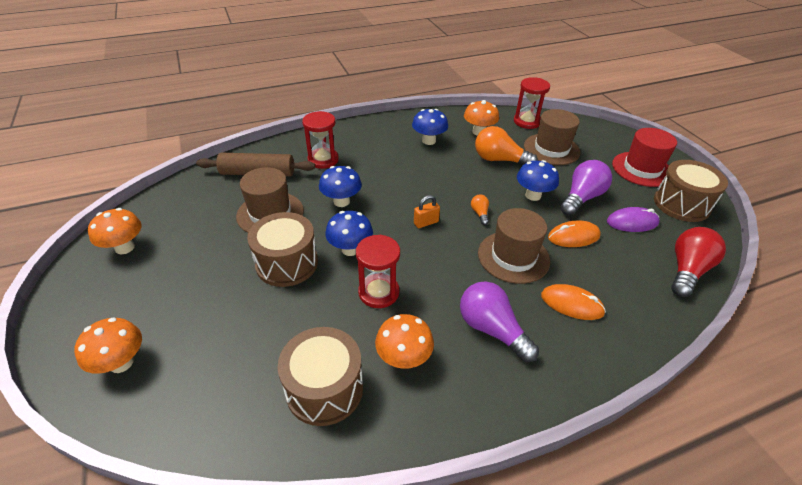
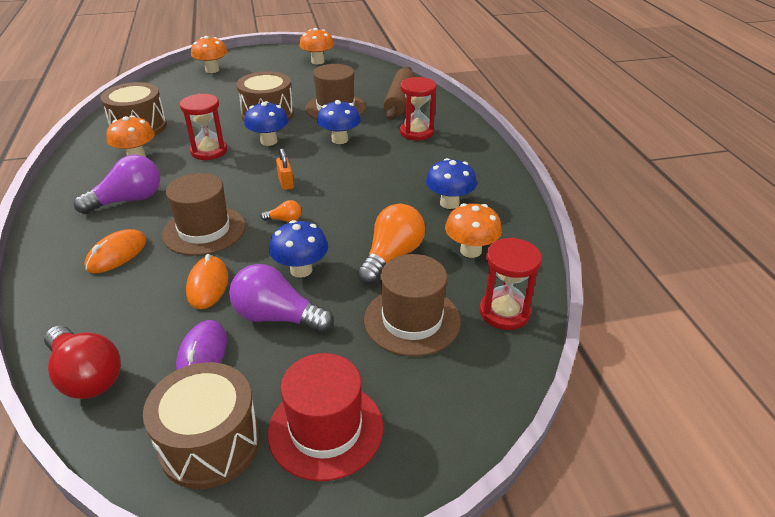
camera: 100 degrees right, 5 degrees down
(581, 198) = (277, 317): purple light bulb -> purple light bulb turned 150 degrees clockwise

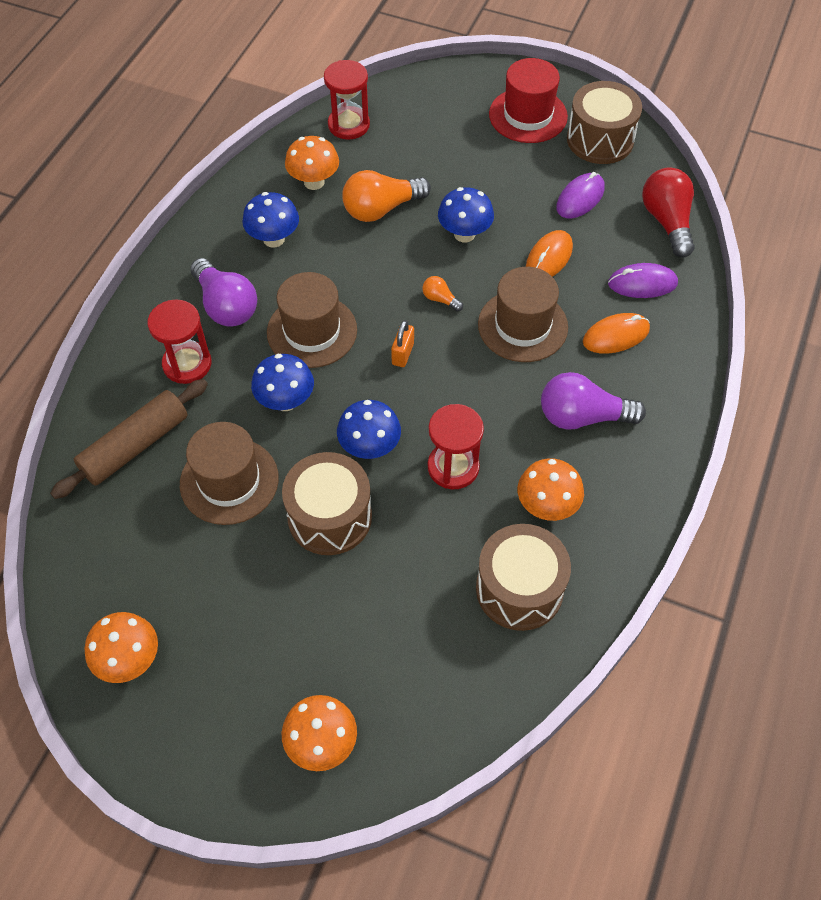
camera: 145 degrees left, 20 degrees up
(101, 302) = (642, 283): none -> purple mouse
(277, 317) = (510, 201): purple light bulb -> purple light bulb (226, 306)
(412, 320) = (417, 151): brown hat -> brown hat (312, 331)

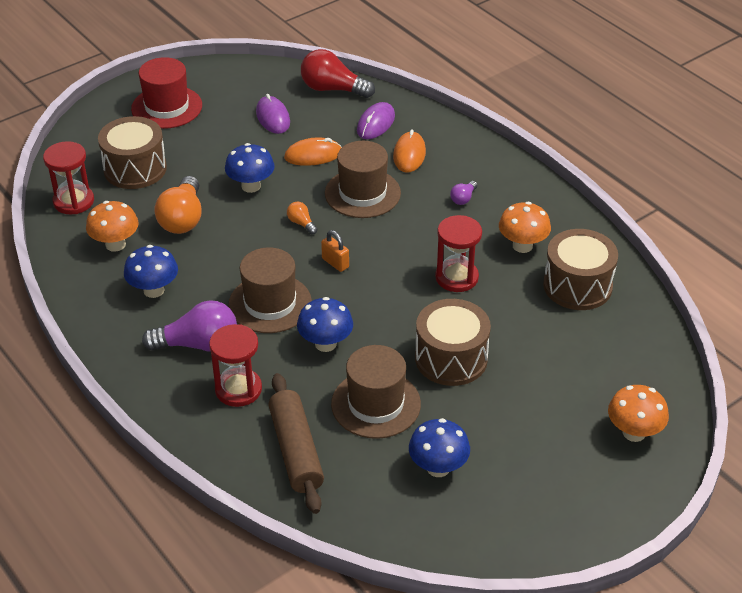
camera: 60 degrees left, 15 degrees down
(129, 660) = (498, 521): orange mushroom -> none
(370, 447) = (406, 313): blue mushroom -> blue mushroom (438, 467)
(440, 299) = (301, 223): orange light bulb -> orange light bulb turned 75 degrees clockwise
(549, 258) = (313, 155): orange mouse -> orange mouse turned 75 degrees counterclockwise
(582, 416) = (463, 198): purple light bulb -> purple light bulb, size x0.47
(600, 140) = (227, 85): brown drum -> brown drum (135, 169)

